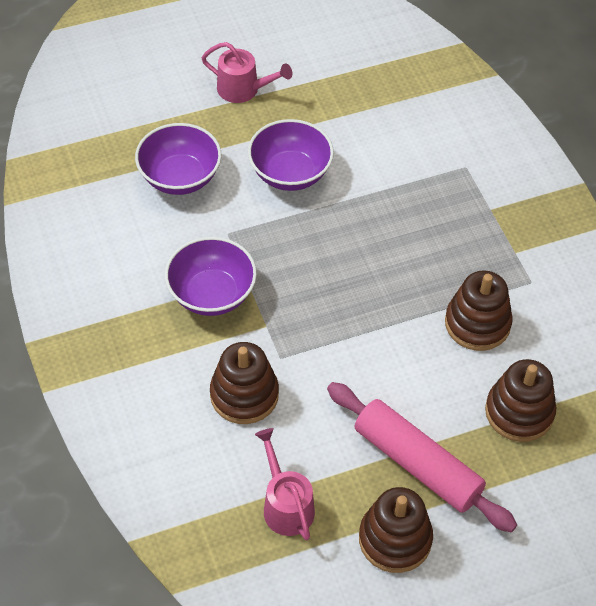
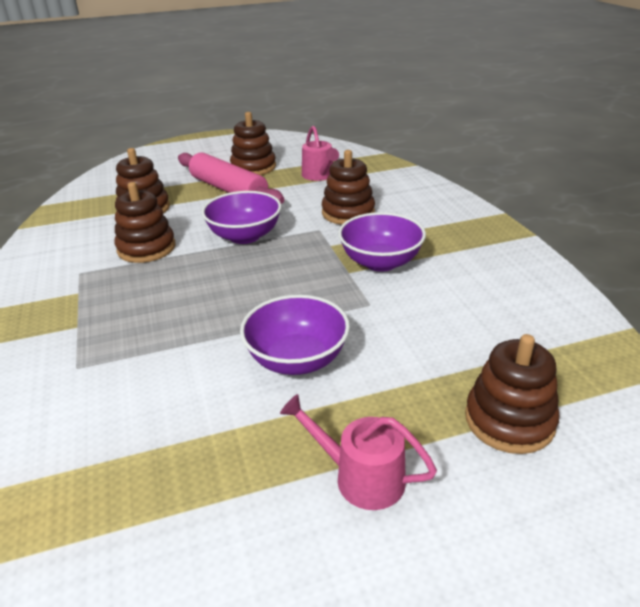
camera: 175 degrees left, 20 degrees down
(140, 124) = (509, 420): none -> brown stacking toy
(180, 177) = (434, 354): purple bowl -> purple bowl (245, 236)

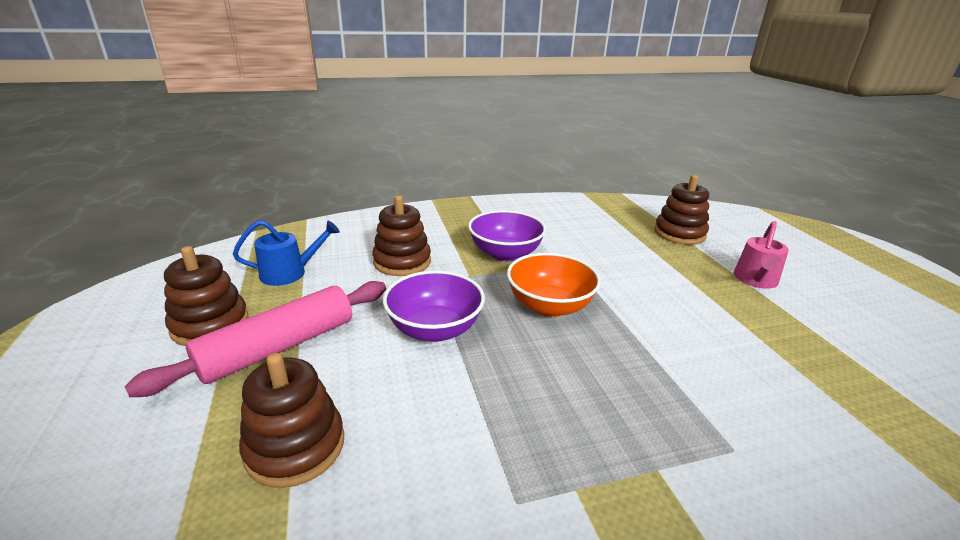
camera: 90 degrees left, 5 degrees down
(146, 248) = (447, 422): brown stacking toy -> none
(279, 287) = (549, 306): none -> orange bowl
(297, 359) = (655, 299): purple bowl -> none
(319, 175) = (289, 273): pink watering can -> blue watering can

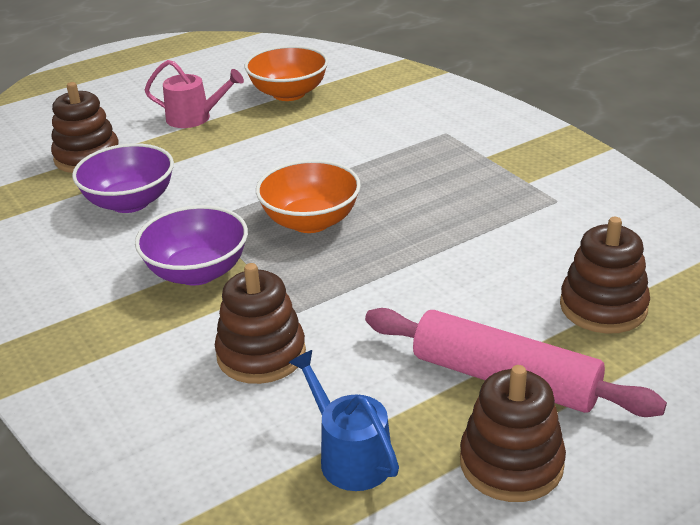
camera: 105 degrees left, 5 degrees up
(435, 329) = (399, 282): purple bowl -> purple bowl (130, 202)
(832, 342) = (289, 93): none -> orange bowl

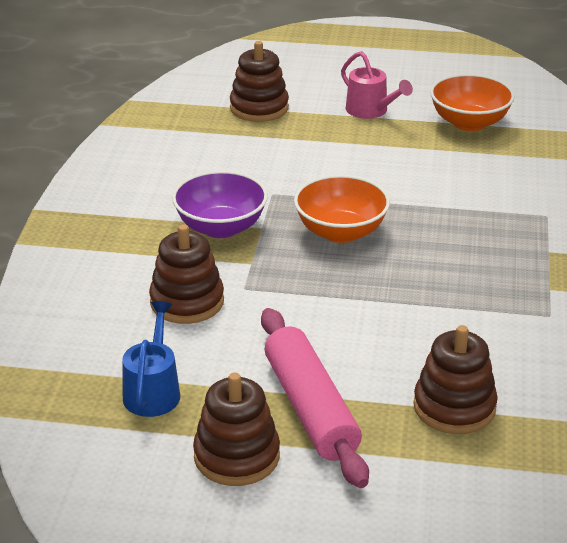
camera: 40 degrees right, 0 degrees up
(130, 202) = (243, 156): purple bowl -> none

